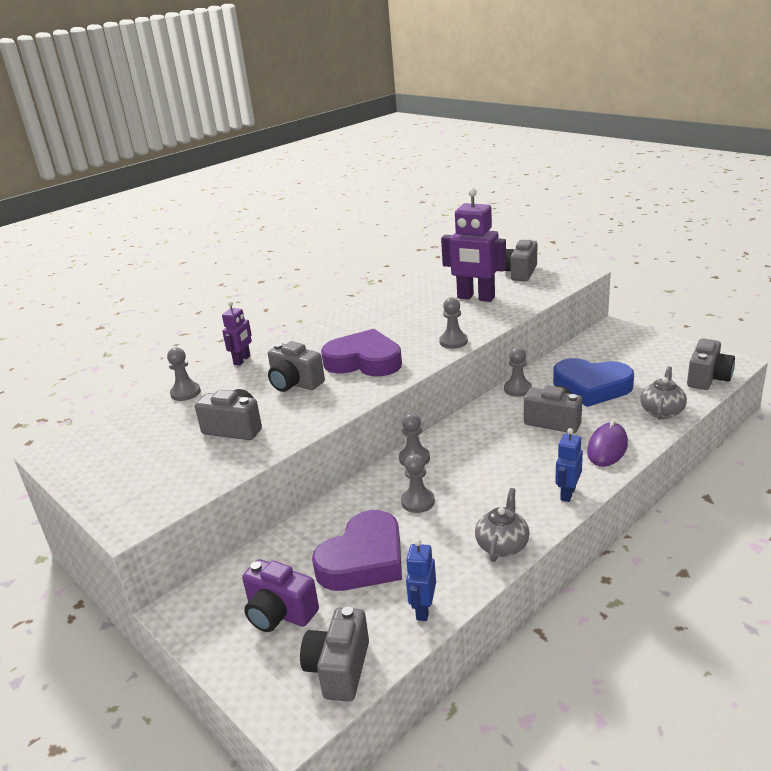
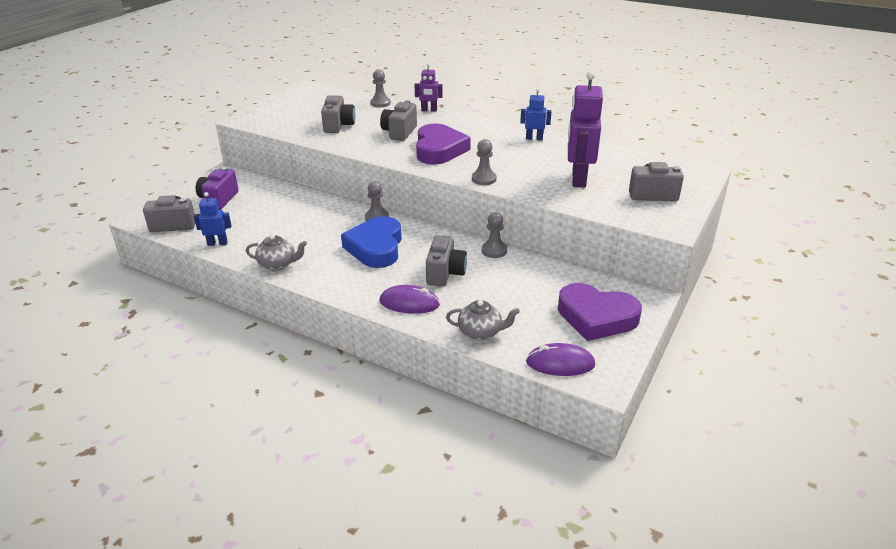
camera: 70 degrees right, 5 degrees up
(364, 559) = (264, 217): purple heart -> purple heart (596, 317)
(418, 502) = (324, 226): grey pawn -> none
(567, 493) = (340, 287): blue robot -> blue robot (534, 138)
(591, 387) = (512, 289): blue heart -> blue heart (376, 247)
(707, 378) = (560, 363): grey camera -> purple mouse

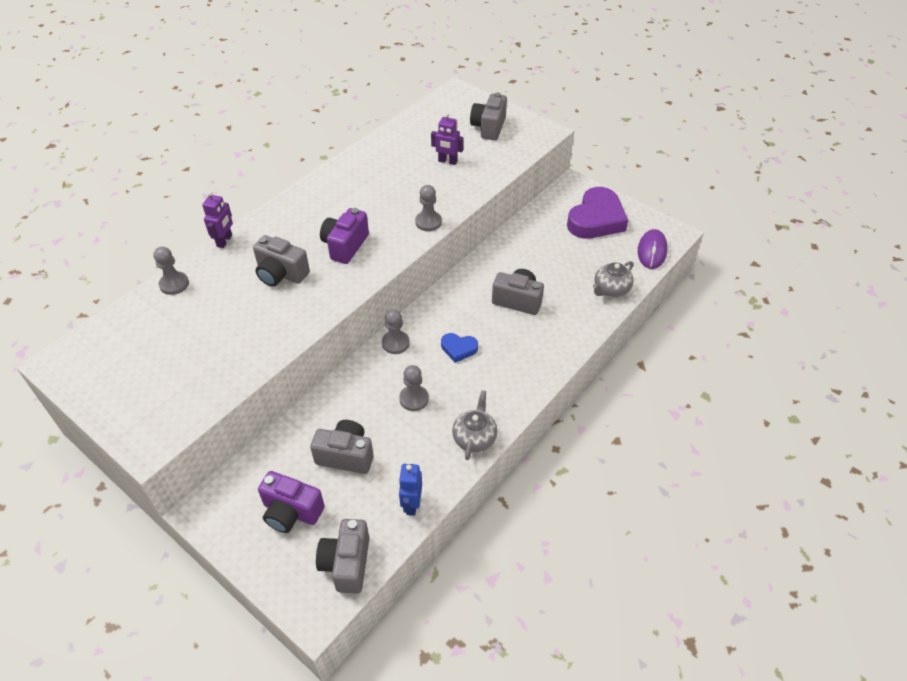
camera: 80 degrees left, 15 degrees up
(338, 125) = (230, 331): grey camera -> grey camera (346, 455)
(376, 247) = (458, 349): blue heart -> blue heart, size x0.48
(409, 303) = (563, 331): purple mouse -> none
(439, 150) = (345, 246): purple heart -> purple camera
(480, 332) = (611, 289): grey teapot -> grey teapot turned 150 degrees counterclockwise
(494, 251) = (486, 260): grey pawn -> grey pawn (414, 399)
(534, 138) = (346, 171): blue robot -> none
(578, 179) = (447, 161): purple robot -> purple robot, size x0.53

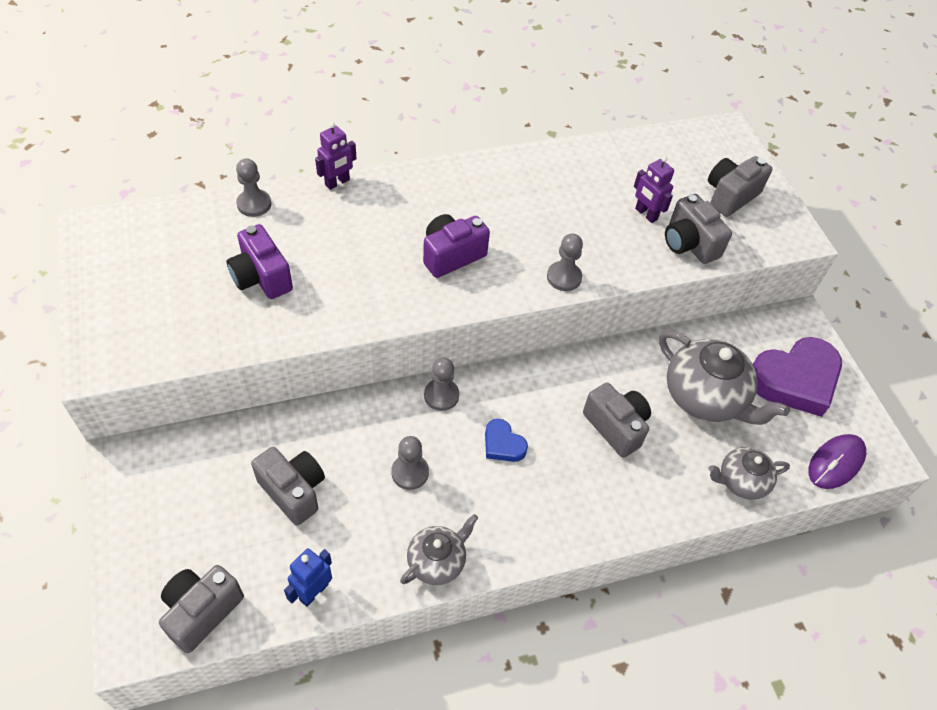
camera: 30 degrees right, 5 degrees up
(281, 274) = (361, 251): grey camera -> grey camera (689, 243)
(291, 512) = (196, 517): purple camera -> purple camera (261, 277)
(555, 256) = (705, 397): none -> grey teapot

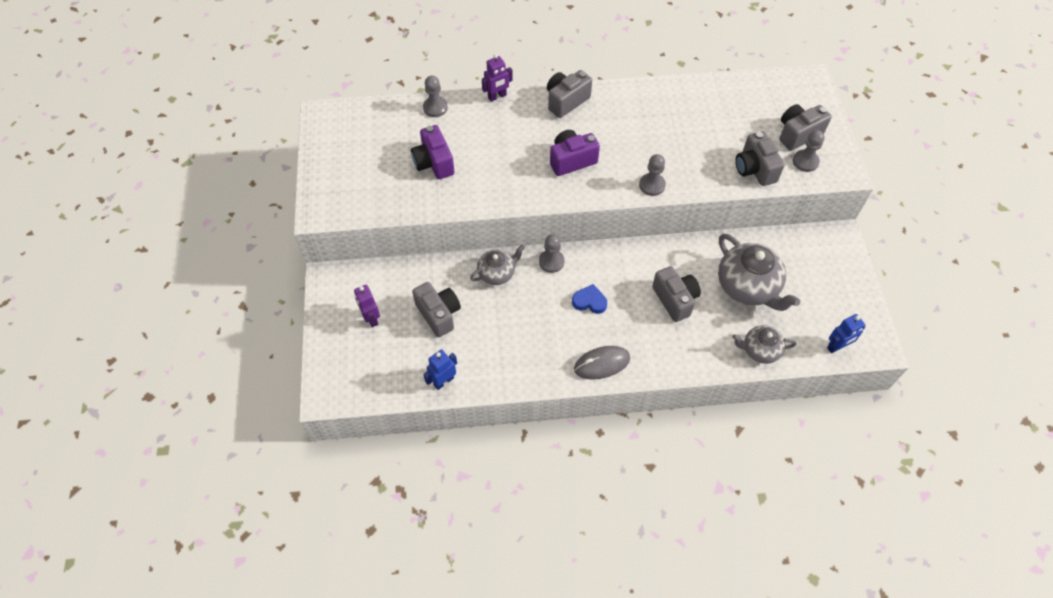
camera: 15 degrees right, 5 degrees up
(202, 611) = (370, 383): grey camera -> grey camera (566, 101)
(410, 472) = (520, 312): grey pawn -> grey pawn (805, 161)
(437, 561) = (529, 374): grey teapot -> grey teapot (497, 273)
(503, 444) = (589, 301): blue heart -> blue heart turned 135 degrees clockwise
(536, 531) = (602, 363): none -> grey mouse
(646, 214) = (726, 142): purple robot -> purple robot (371, 318)
(795, 380) = (822, 282): purple heart -> none
(835, 463) = (837, 347): purple mouse -> blue robot

